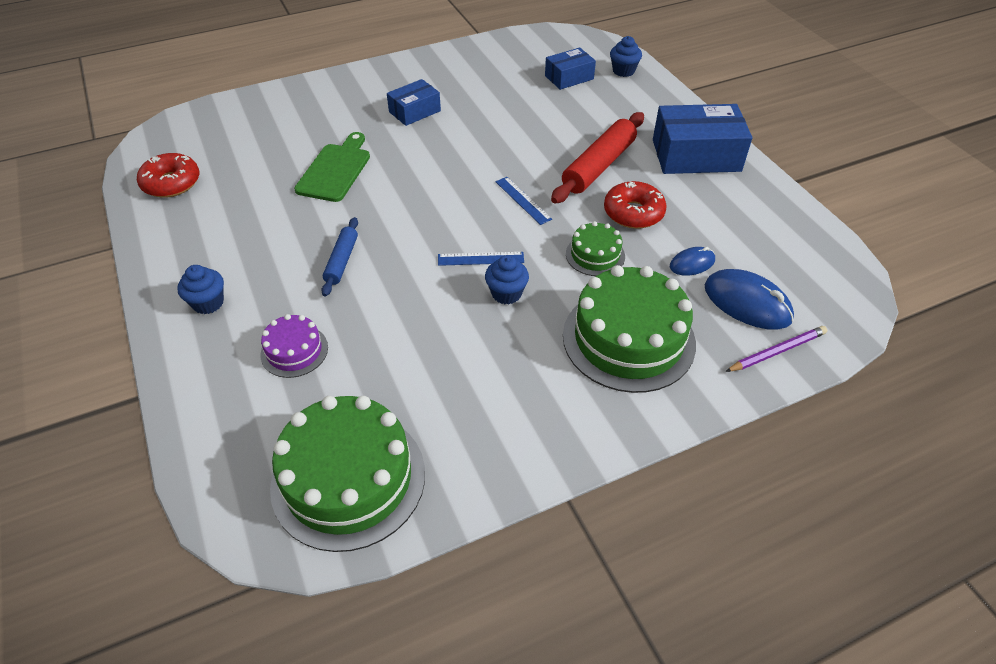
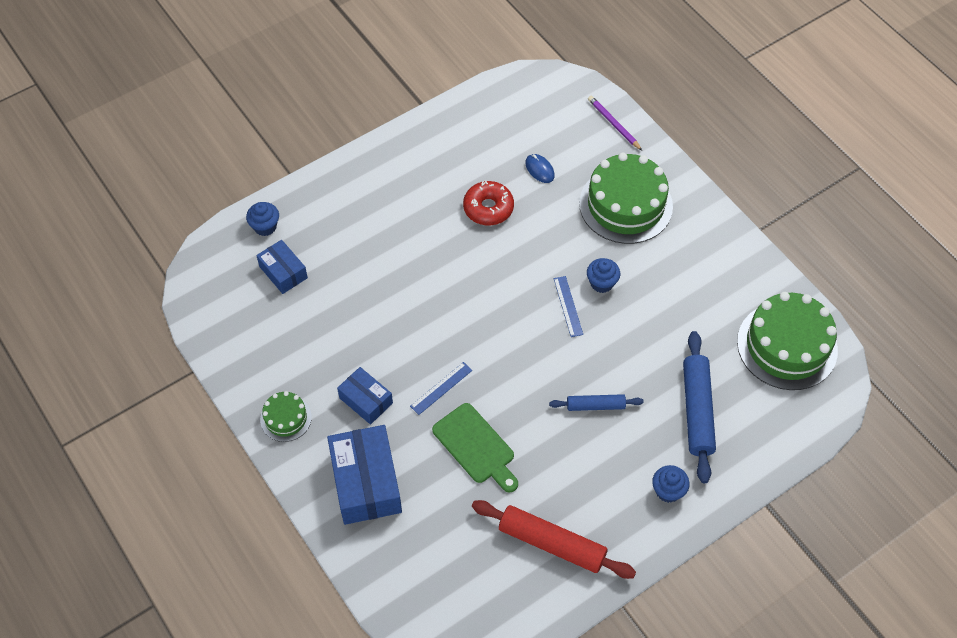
camera: 100 degrees left, 10 degrees up
(171, 183) = (525, 591): red donut -> none
(294, 351) = (697, 410): purple cake -> blue rolling pin
(335, 170) = (476, 446): green cutting board -> green cutting board turned 135 degrees counterclockwise
(522, 200) = (488, 287): blue ruler -> blue ruler (441, 388)
(595, 255) = (545, 230): green cake -> green cake (286, 418)
(599, 166) = (429, 236): red rolling pin -> red rolling pin (552, 543)
(696, 155) = (401, 167): blue box -> blue box (366, 482)
(747, 303) = (572, 138): blue mouse -> none

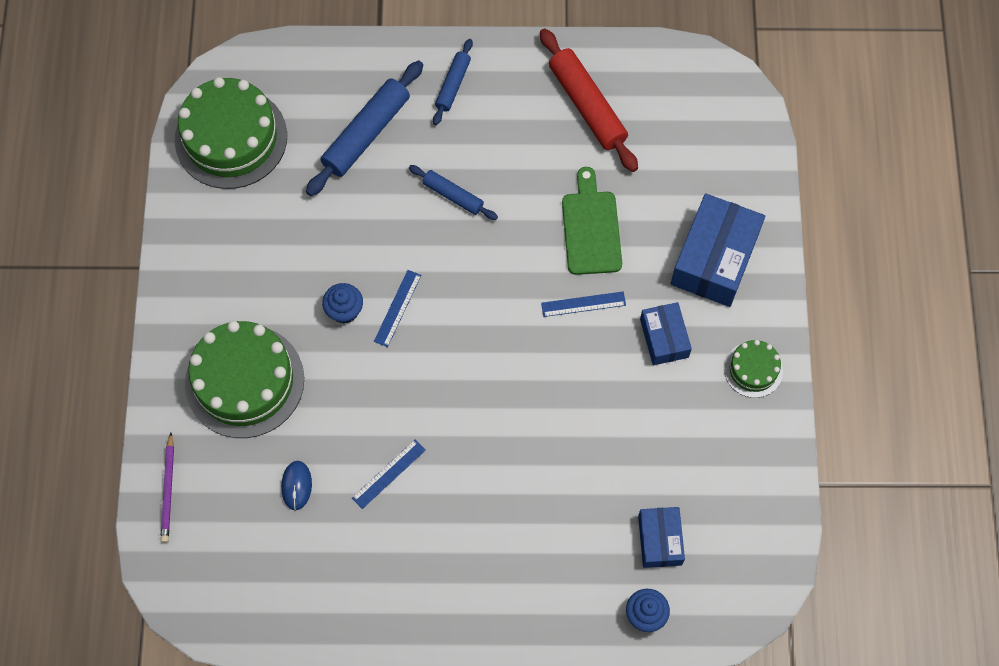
camera: 145 degrees left, 10 degrees up
(488, 208) = (389, 474): red donut -> blue ruler
(668, 491) = (453, 85): blue cupcake -> blue rolling pin

